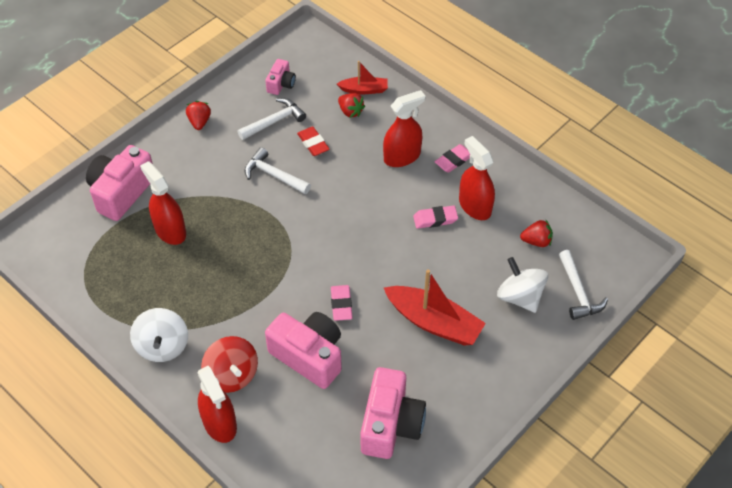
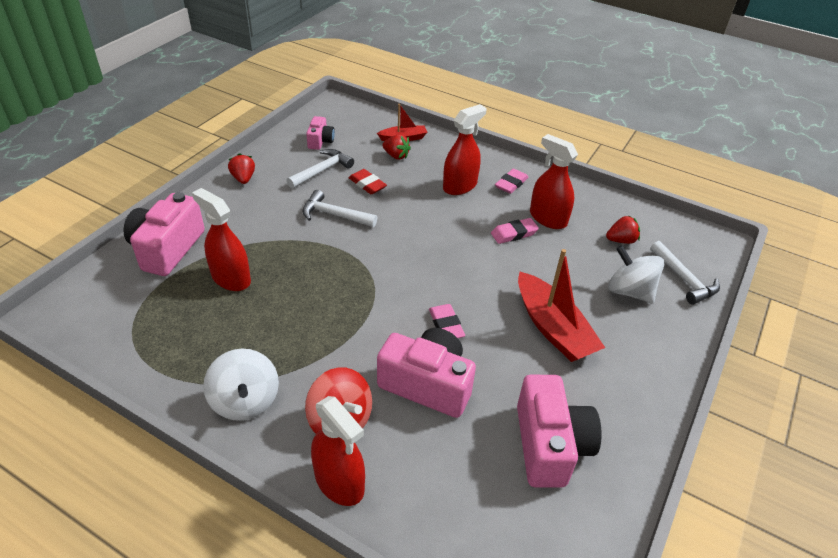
camera: 15 degrees left, 10 degrees down
(434, 322) = (553, 328): red boat -> red boat turned 45 degrees clockwise

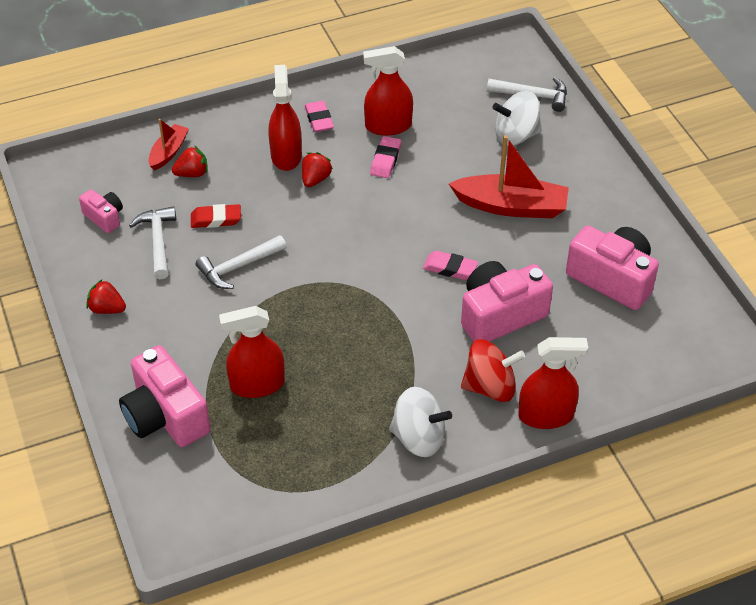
camera: 50 degrees left, 5 degrees up
(621, 240) = (458, 100): red strawberry -> red strawberry (315, 179)

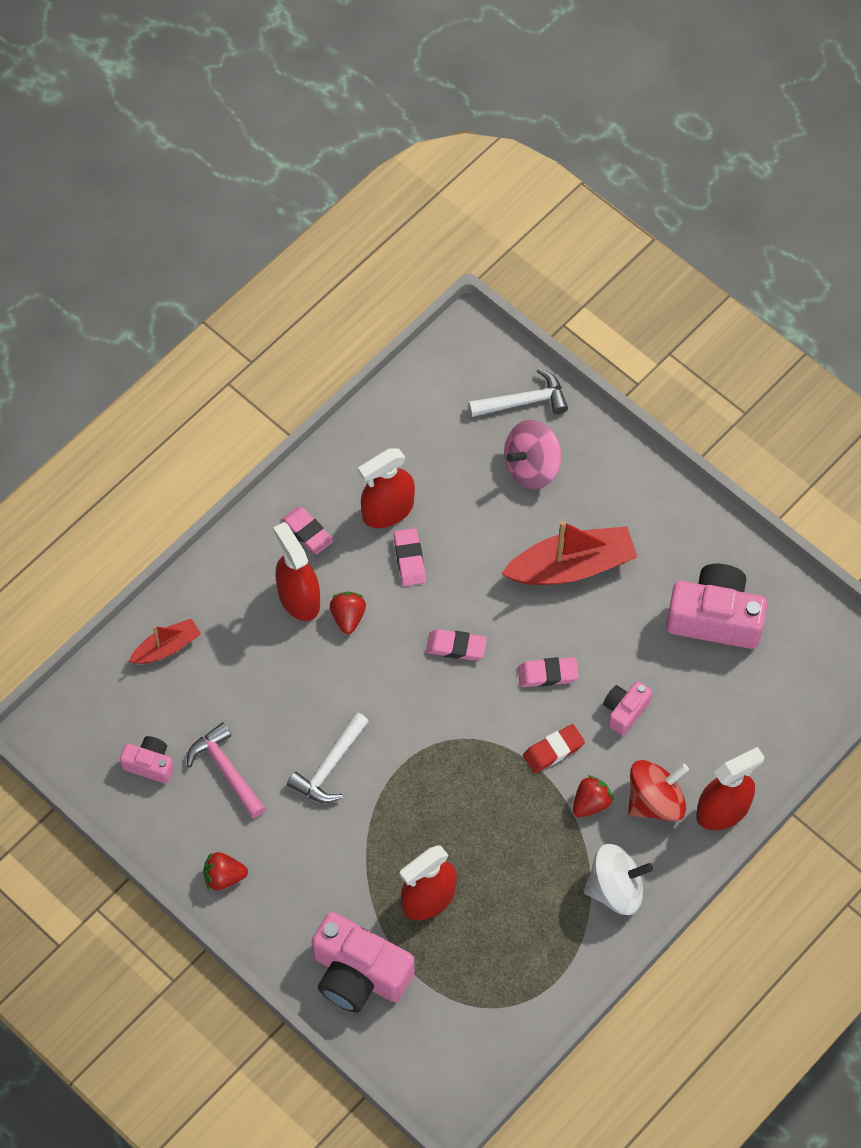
camera: 25 degrees left, 15 degrees up
(158, 241) = (226, 770): white hammer -> pink hammer
(168, 152) = (166, 647): red boat -> red boat turned 60 degrees clockwise
(192, 173) = (210, 666): red strawberry -> red strawberry (591, 803)
(216, 219) = (271, 715): red eraser -> red eraser (553, 750)
(387, 226) = (456, 647): none -> pink eraser
(500, 315) = (625, 711): pink camera -> pink camera, size x0.52
(516, 136) = (531, 467): white spinning top -> pink spinning top

